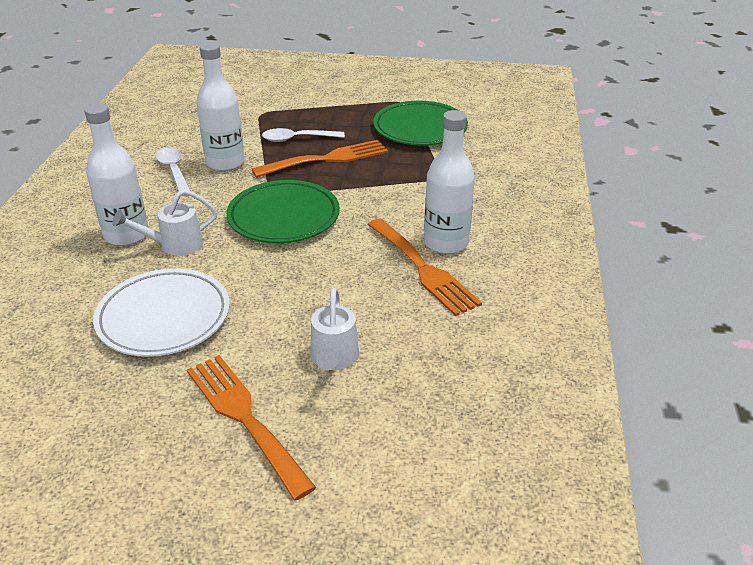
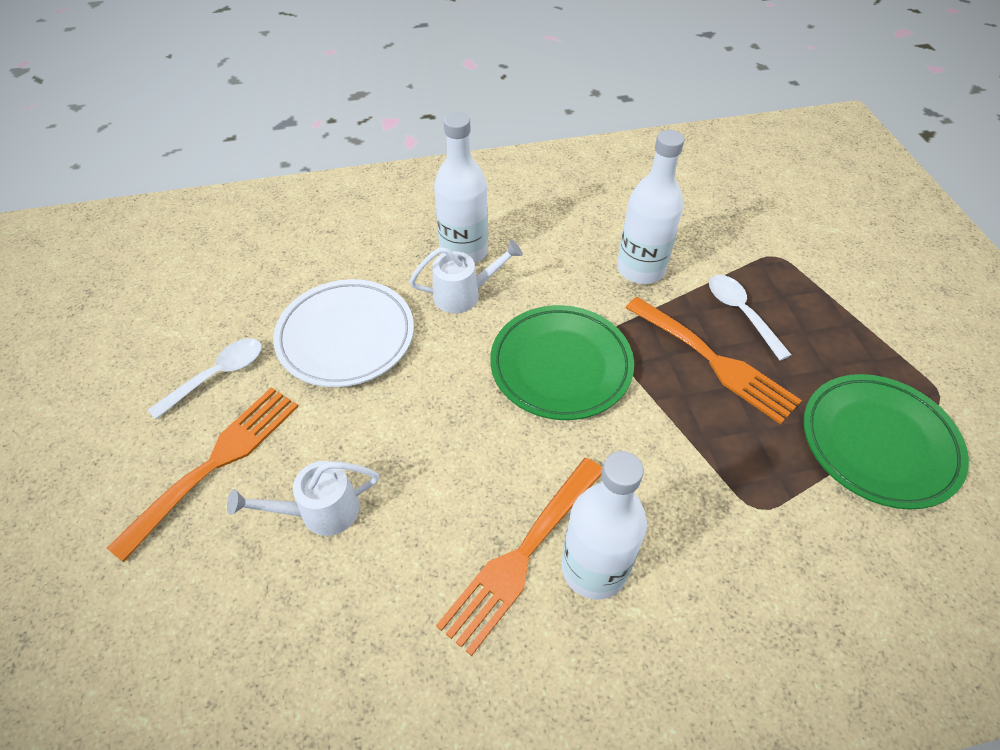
camera: 70 degrees right, 15 degrees up
(173, 171) = (597, 234): white spoon -> white spoon (217, 375)
(175, 245) = (464, 294): white watering can -> white watering can turned 120 degrees clockwise

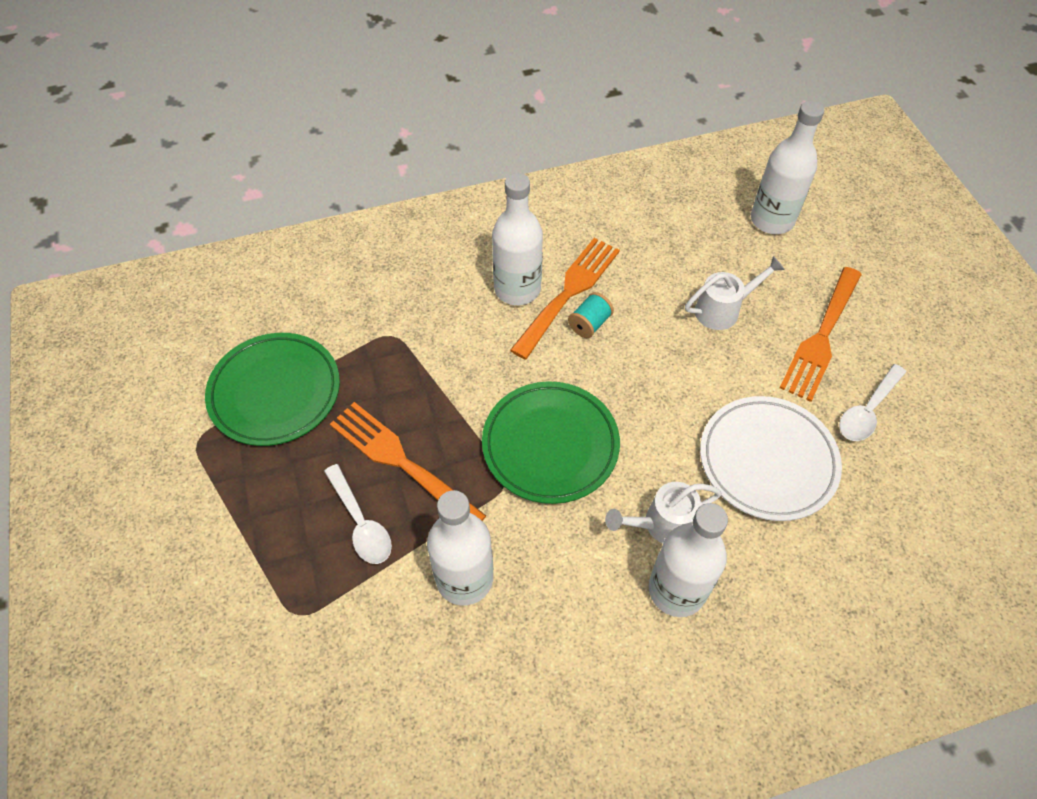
camera: 175 degrees right, 5 degrees up
(174, 672) = (772, 220): none -> white bottle
(500, 504) = (589, 324): none -> turquoise spool

